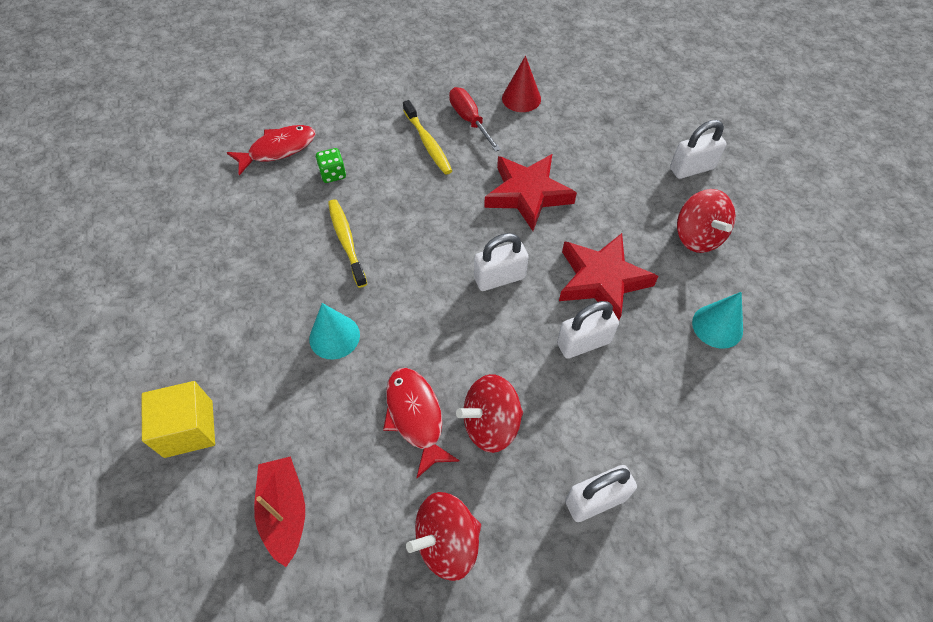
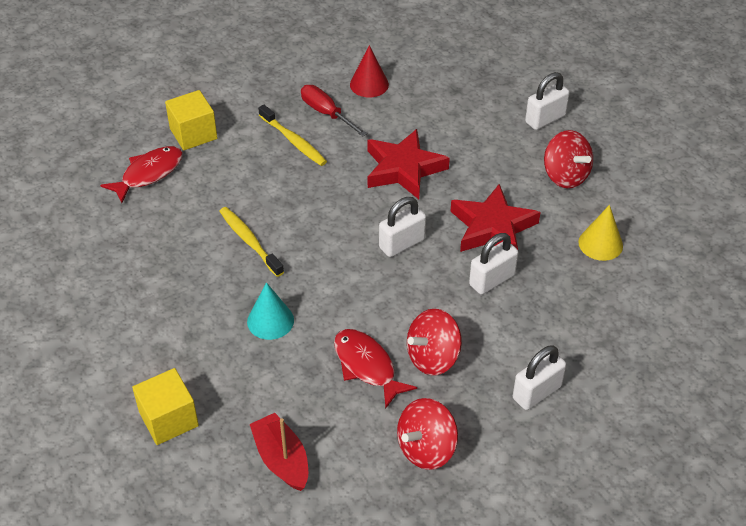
camera: 15 degrees left, 10 degrees down
(333, 174) = (212, 186): green dice -> none
(335, 117) = (193, 134): none -> yellow cube
(717, 326) = (600, 244): turquoise cone -> yellow cone

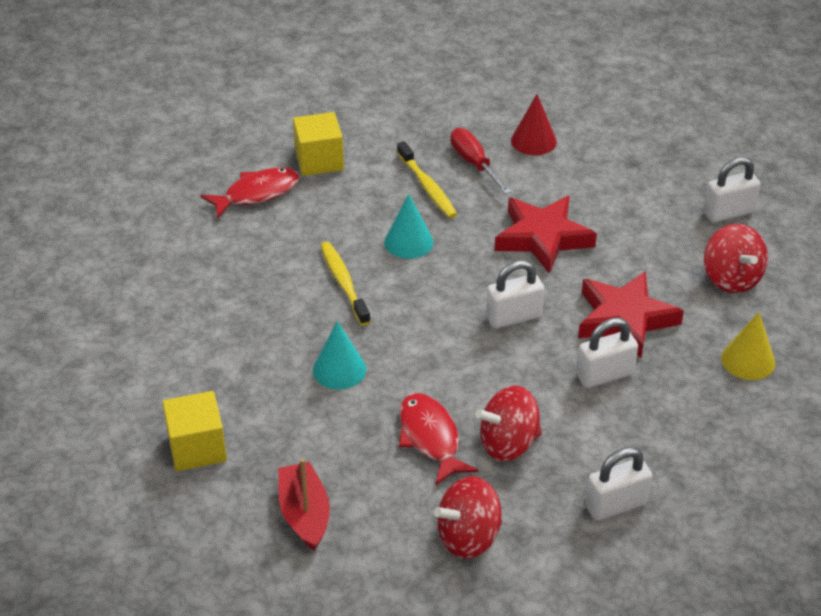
camera: 15 degrees right, 5 degrees down
(293, 193) = (408, 242): none -> turquoise cone

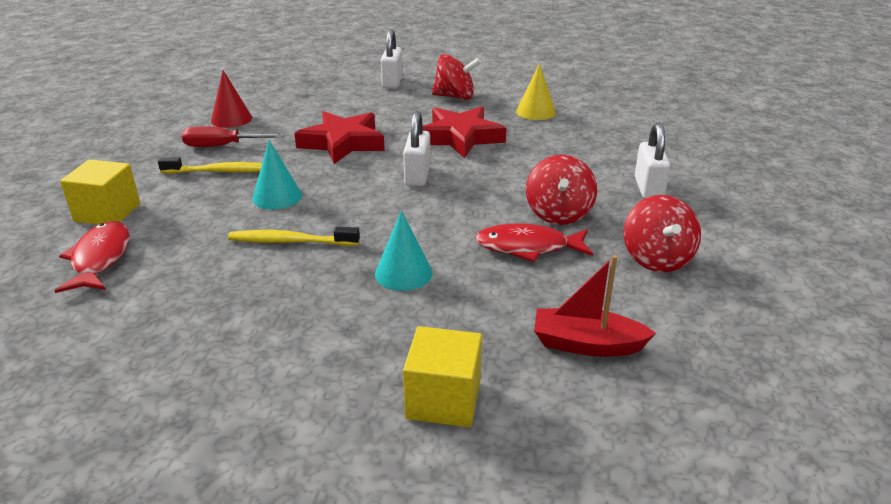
camera: 65 degrees left, 10 degrees down
(605, 375) = (512, 158): white padlock -> none

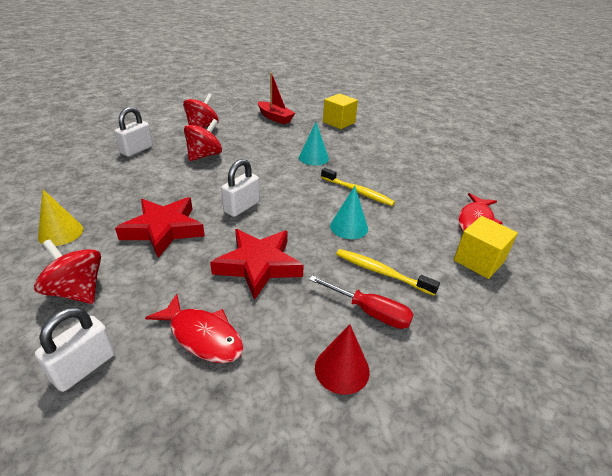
camera: 150 degrees left, 5 degrees up
(528, 247) = (245, 148): red fish -> red fish (203, 336)

